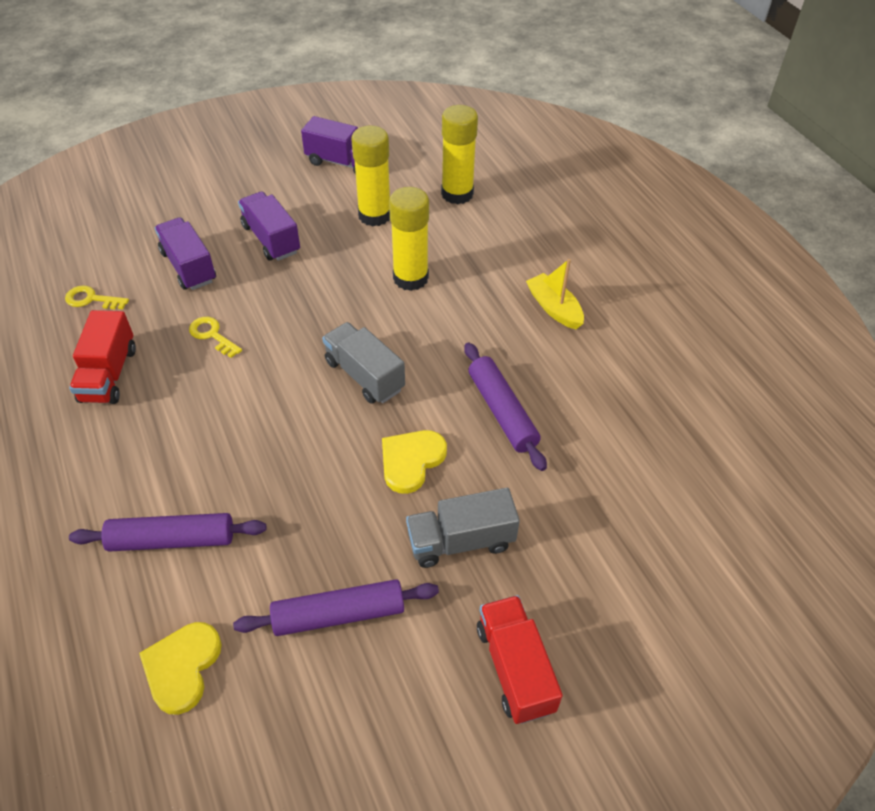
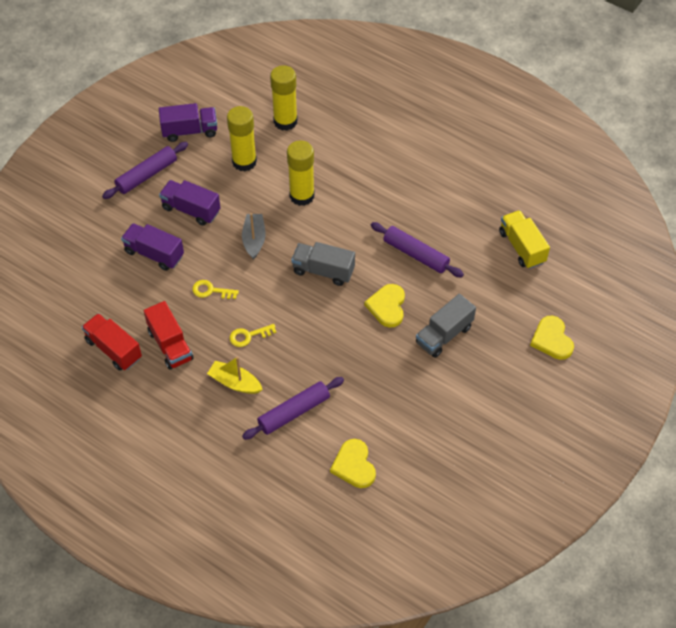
camera: 30 degrees left, 5 degrees up
(92, 299) = (111, 305): yellow key -> yellow key (249, 336)
(312, 301) = (254, 239): none -> grey boat
(338, 614) = (410, 401): purple rolling pin -> purple rolling pin (146, 175)
(515, 668) = (511, 380): red truck -> red truck (113, 349)
(554, 308) = (401, 176): yellow boat -> yellow boat (235, 383)
(624, 636) = (552, 339): none -> yellow heart
(664, 473) = (522, 247): none -> yellow truck

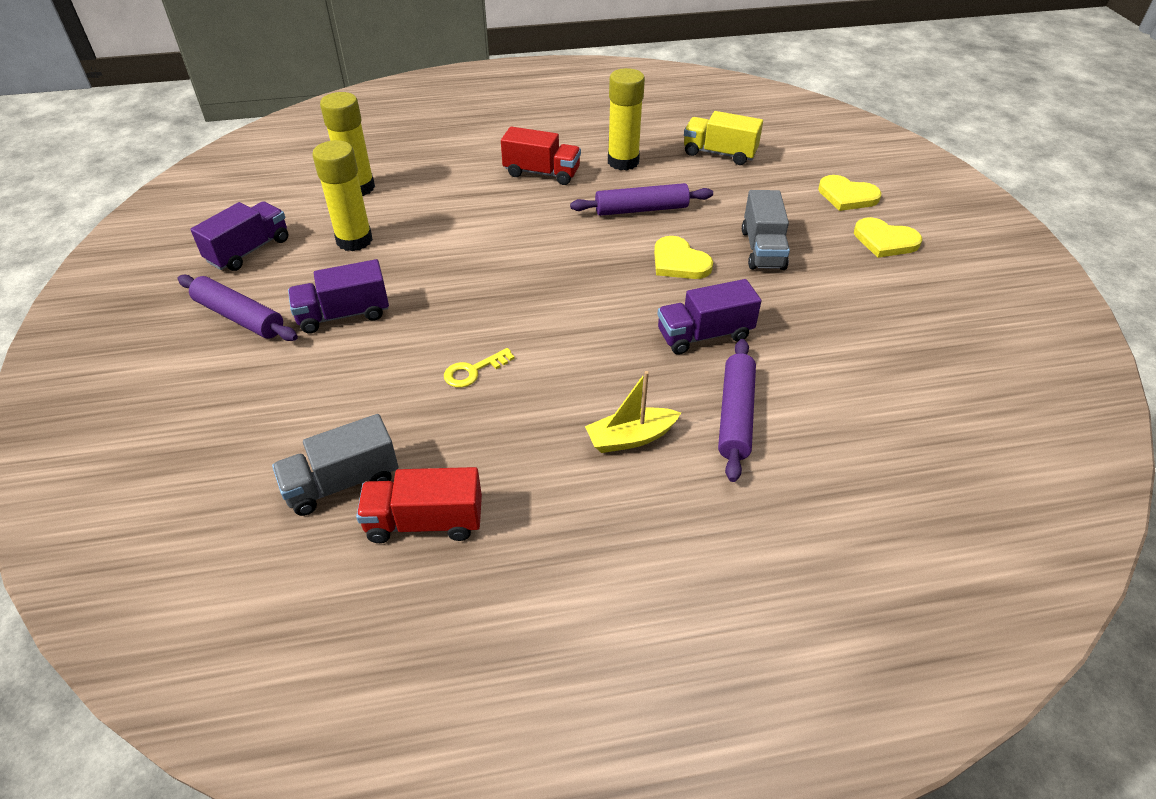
camera: 45 degrees left, 10 degrees down
(146, 175) = (239, 317): purple rolling pin -> purple rolling pin turned 60 degrees counterclockwise
(154, 254) = (349, 383): purple truck -> purple truck (704, 335)
(170, 345) = (497, 459): red truck -> red truck (541, 173)
(249, 336) = (579, 382): yellow key -> none
(254, 239) = (459, 295): grey boat -> none
(302, 196) = (460, 231): yellow glue stick -> yellow glue stick (623, 162)
(323, 271) = (574, 275): grey truck -> grey truck (342, 483)
(354, 465) = (868, 414): yellow heart -> yellow heart (885, 240)

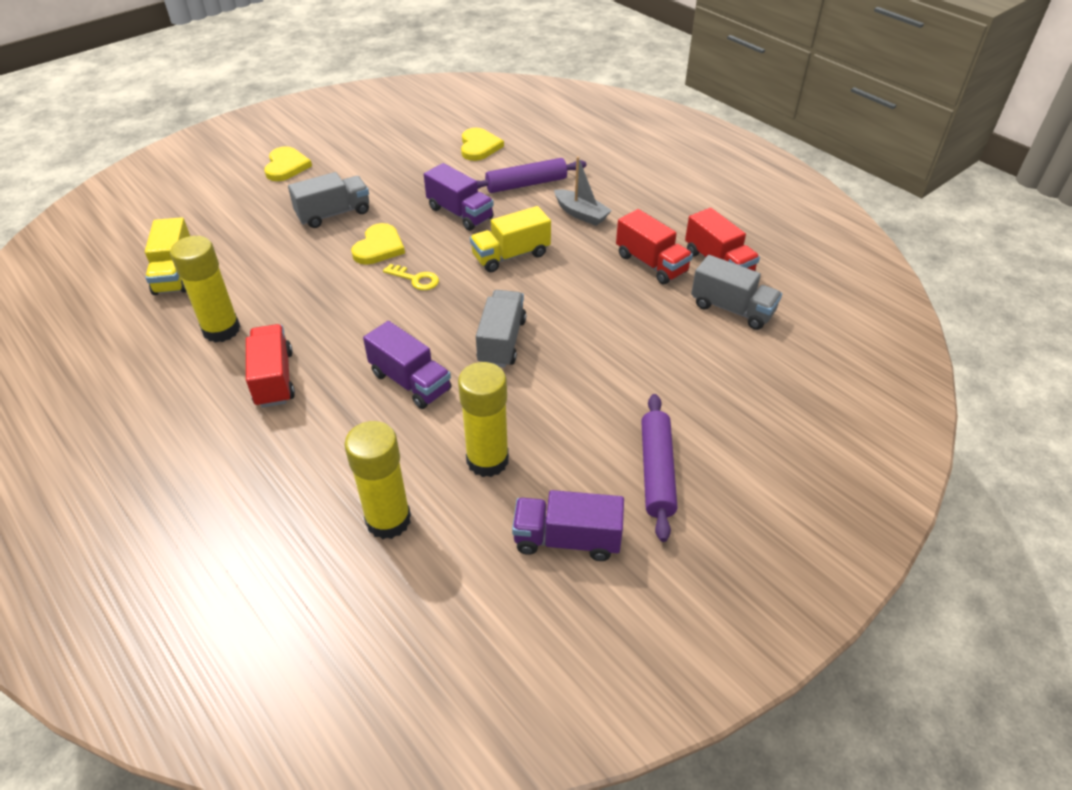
camera: 120 degrees left, 0 degrees up
(344, 315) = (593, 402): purple truck -> purple truck (410, 382)
(469, 291) = (501, 342): none -> grey truck
(473, 371) = (587, 298): yellow key -> yellow key (415, 279)
(481, 454) = (651, 263): none -> red truck
(593, 344) = (511, 255): none -> yellow truck
(630, 438) = (581, 214): yellow boat -> grey boat
(641, 209) = (309, 290): purple rolling pin -> none
(847, 196) = (225, 192): yellow heart -> yellow heart (479, 146)

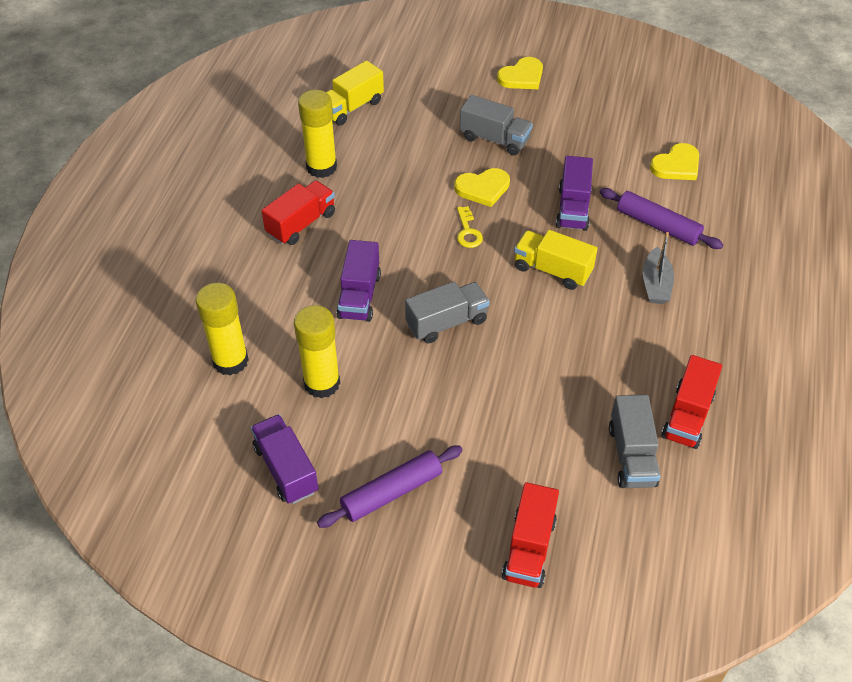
camera: 55 degrees right, 5 degrees up
(651, 263) = (637, 367): red truck -> red truck (529, 548)

